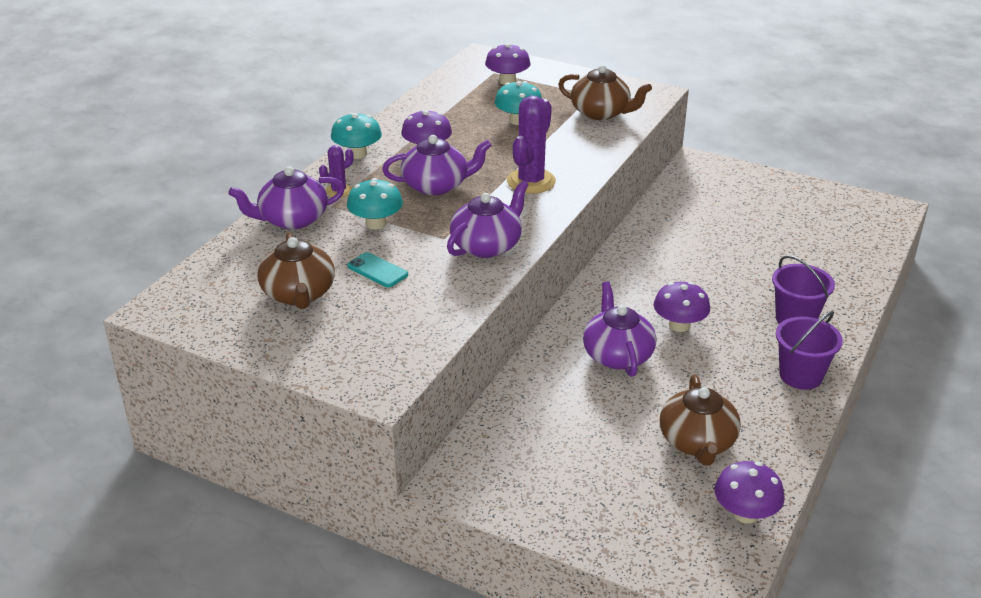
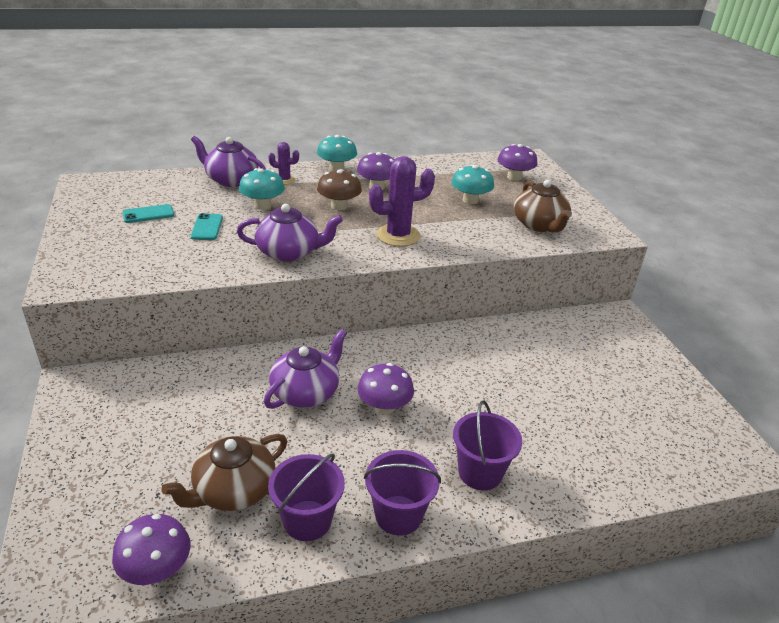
camera: 45 degrees right, 0 degrees up
(299, 294) = (148, 214): brown teapot -> turquoise phone
(436, 186) = (339, 206): purple teapot -> brown mushroom
(765, 419) = (307, 520): none -> purple bucket

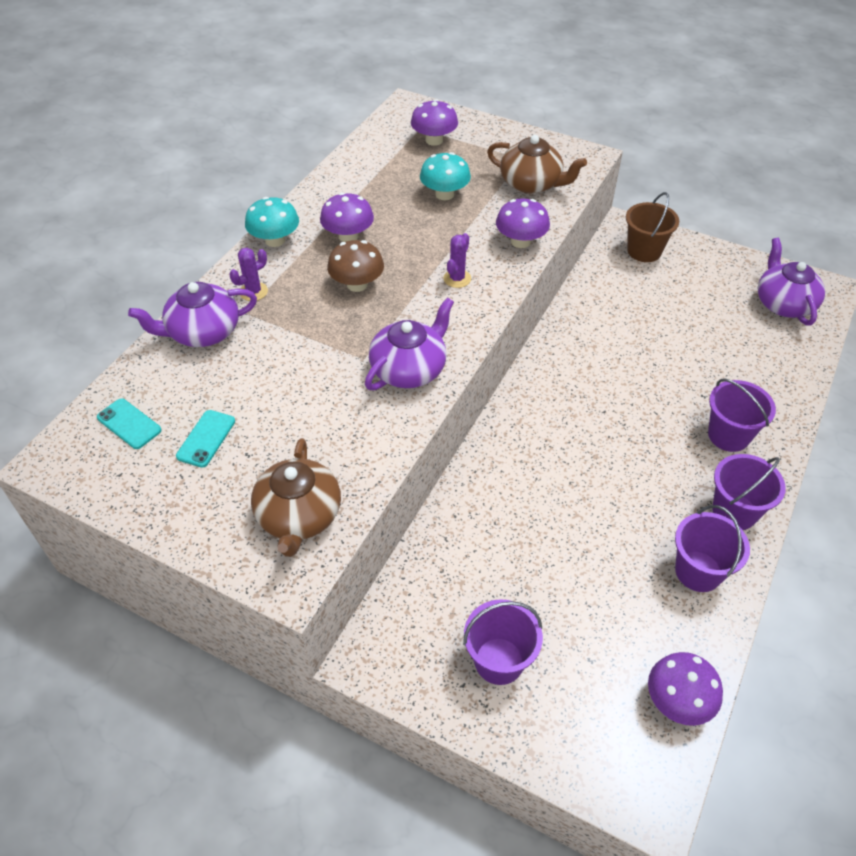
camera: 45 degrees left, 15 degrees up
(118, 445) = (499, 661): none -> purple bucket
(207, 227) = (291, 404): turquoise phone -> turquoise phone (129, 424)
(233, 490) = (627, 602): brown teapot -> brown teapot (299, 516)
(262, 205) = (292, 338): turquoise mushroom -> none
(306, 392) = (544, 484): purple teapot -> purple teapot (783, 304)
(384, 407) = (608, 443): purple mushroom -> purple mushroom (520, 241)
(398, 235) = (457, 278): purple cactus -> purple cactus, size x0.54
(610, 335) = (644, 251): none -> brown bucket

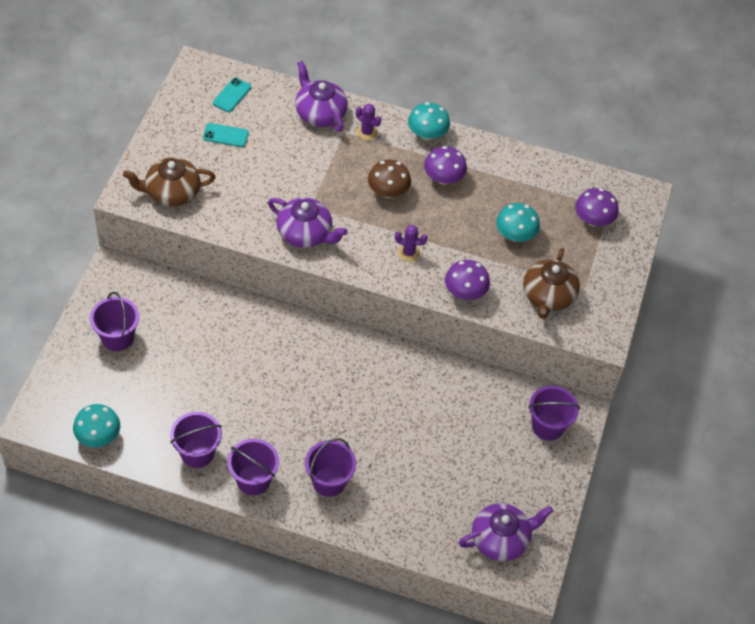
camera: 75 degrees right, 5 degrees up
(644, 251) = (547, 426): brown bucket -> purple bucket
(678, 701) = (98, 436): purple mushroom -> turquoise mushroom

